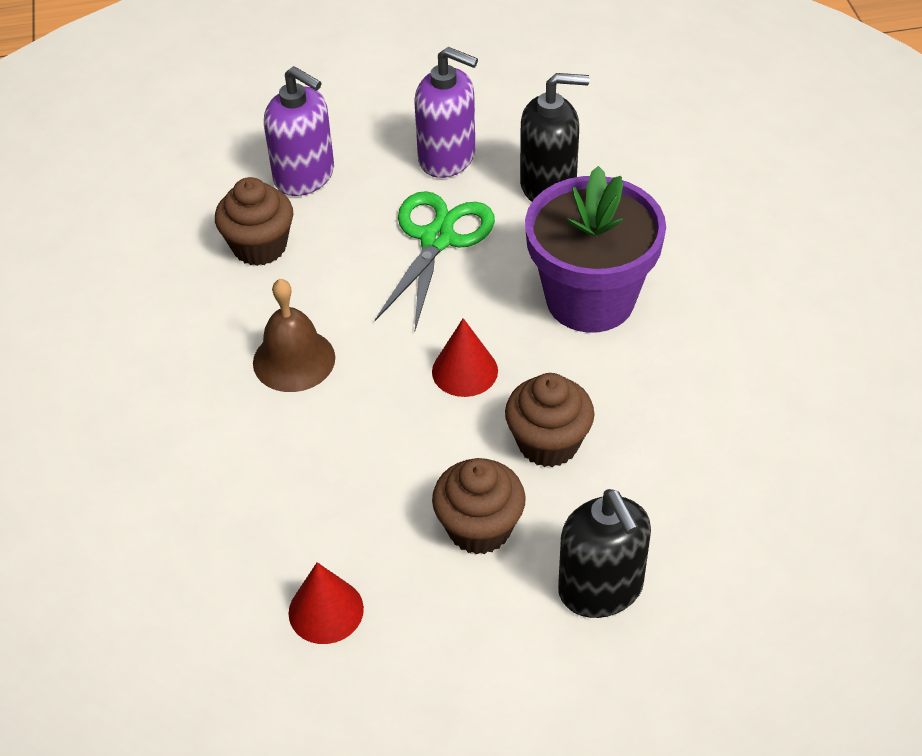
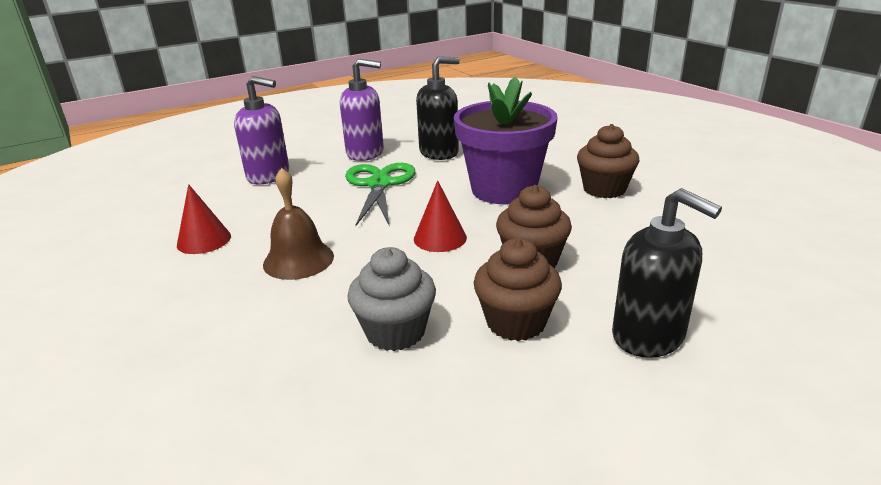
camera: 20 degrees left, 20 degrees down
(259, 247) = (246, 210): brown cupcake -> brown cupcake (604, 189)
(326, 610) = (410, 421): red cone -> red cone (204, 240)
(355, 501) = (395, 332): none -> grey cupcake

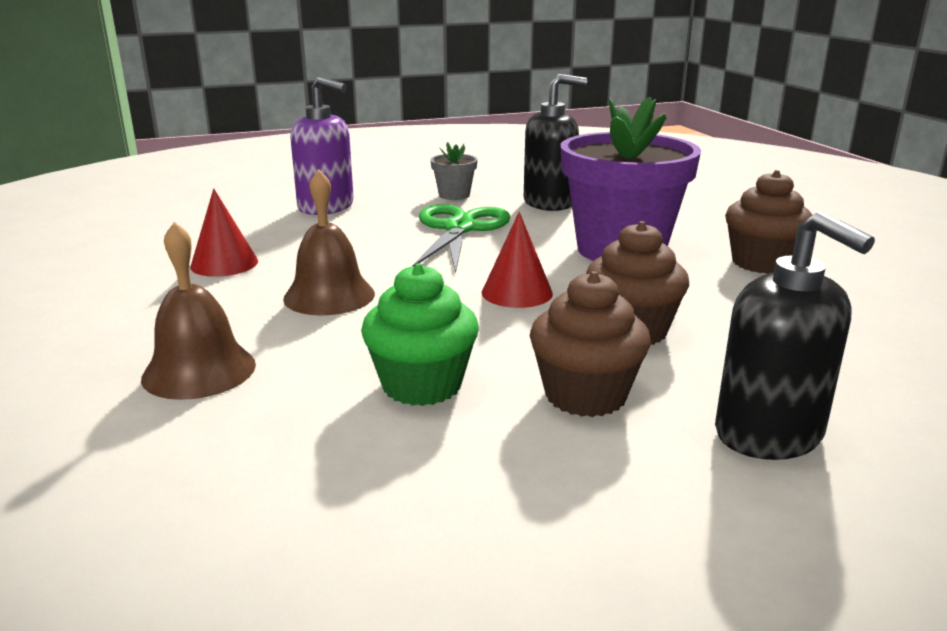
camera: 10 degrees right, 5 degrees down
(218, 345) = (199, 371): none -> brown bell
(365, 153) = (454, 195): purple soap dispenser -> grey flower pot
(395, 332) = (422, 385): grey cupcake -> green cupcake

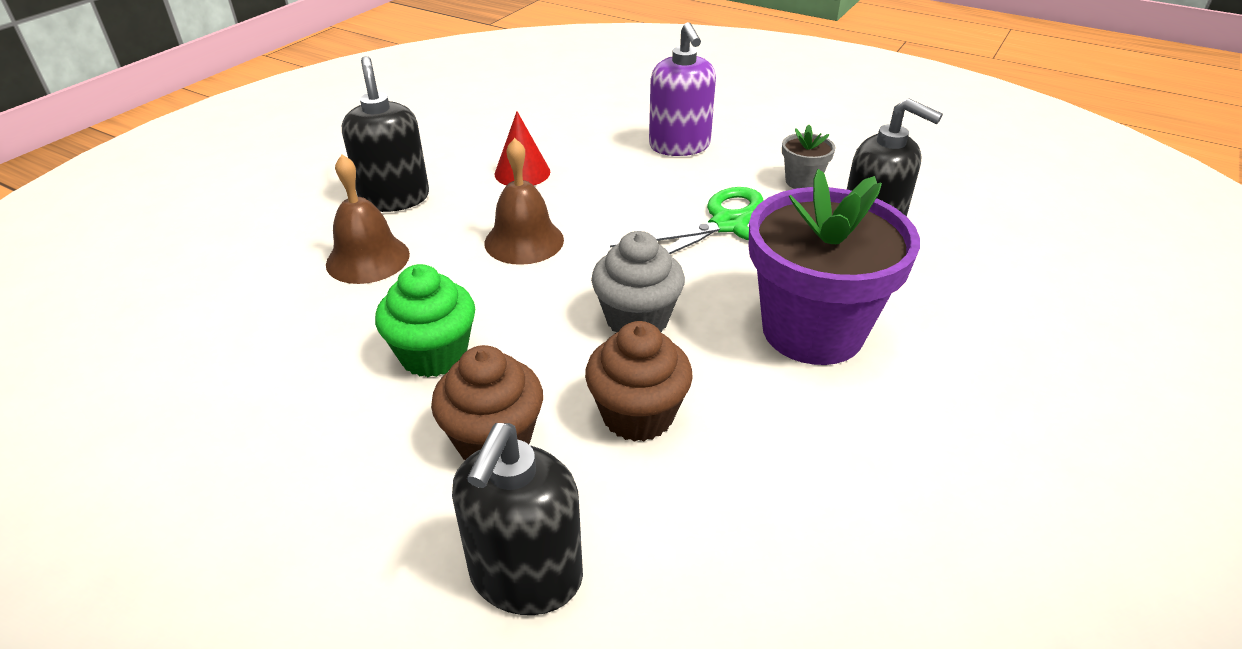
camera: 50 degrees right, 15 degrees up
(123, 326) = (395, 198): none -> black soap dispenser
(517, 292) = (637, 319): red cone -> grey cupcake
(761, 263) = (917, 436): brown cupcake -> none

